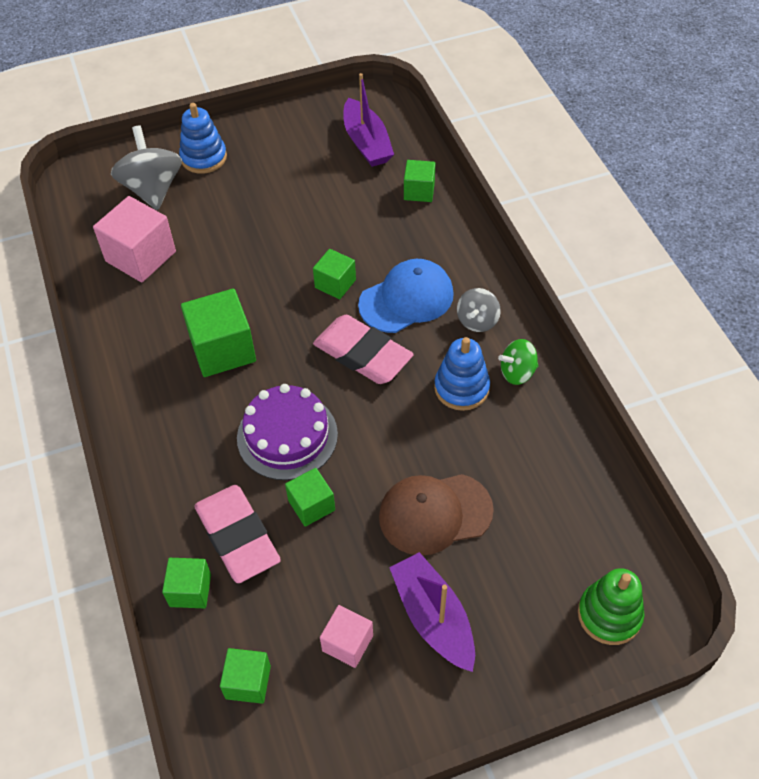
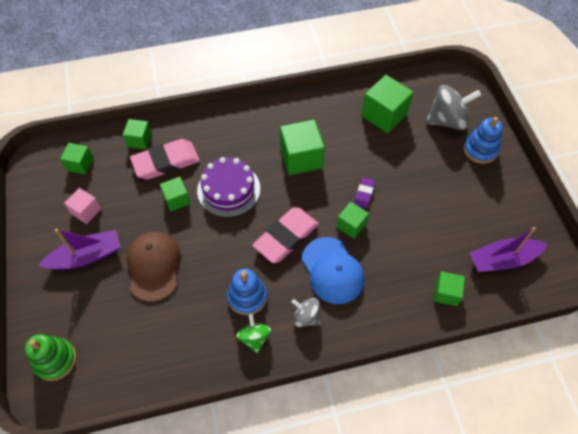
camera: 95 degrees right, 5 degrees up
(140, 256) = (384, 115): pink cube -> green cube
(283, 272) = (364, 194): none -> purple eraser

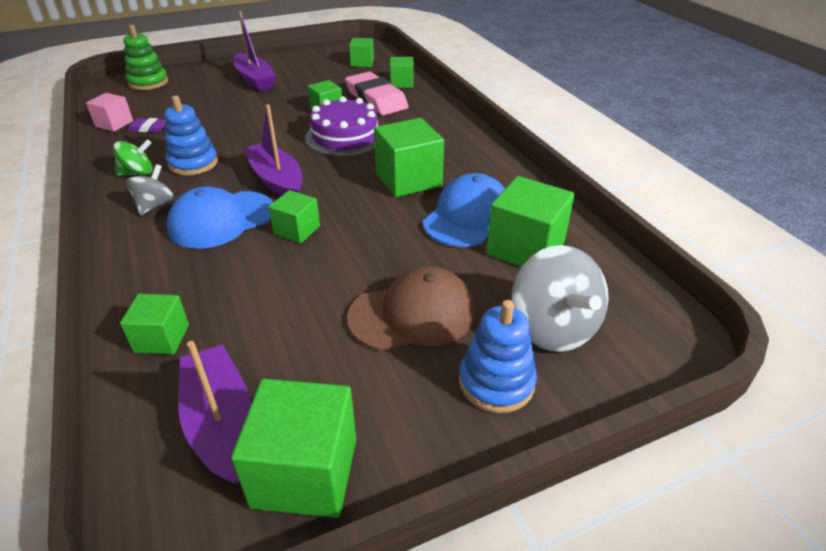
camera: 80 degrees right, 20 degrees down
(86, 211) = (307, 72): pink cube -> pink cube (114, 124)
(154, 266) = (240, 109): brown cap -> brown cap (412, 314)
(286, 237) = (276, 180): pink eraser -> purple boat
(349, 134) = (468, 216): none -> blue cap
(364, 194) = (356, 238): purple eraser -> purple eraser (149, 128)
(528, 226) = (305, 472): none -> green cube

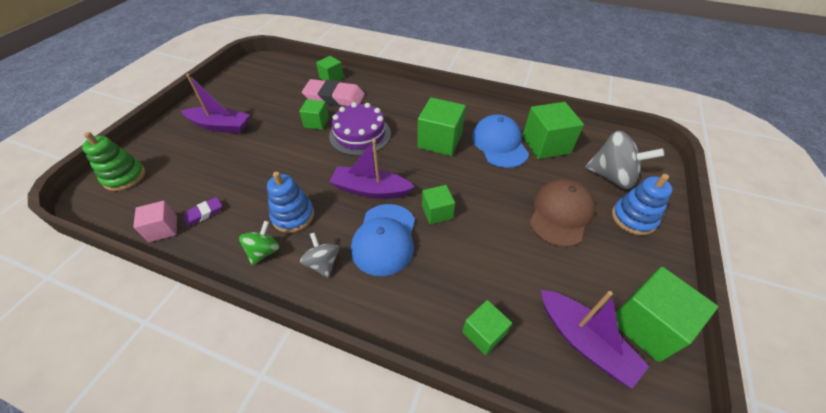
camera: 45 degrees left, 10 degrees up
(221, 422) = (584, 341): purple boat -> purple boat turned 150 degrees counterclockwise
(362, 63) = (280, 74): green cube -> none

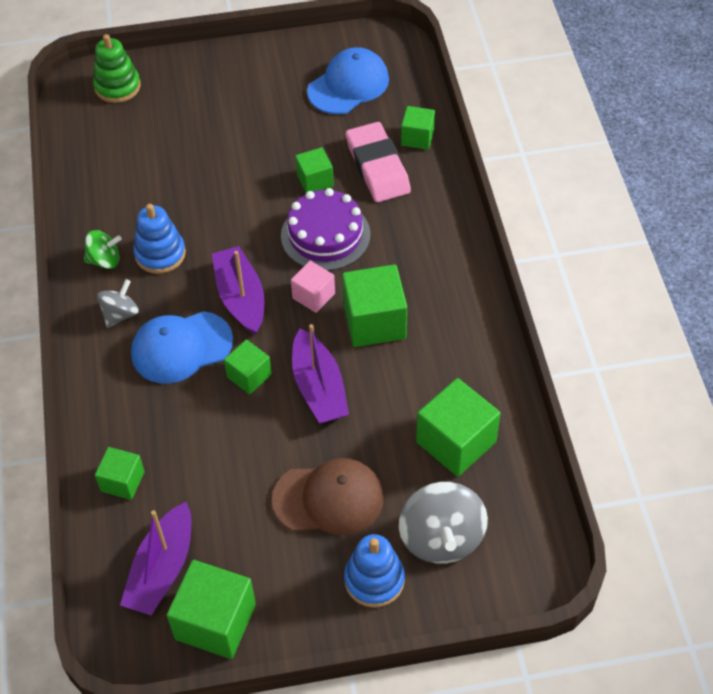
camera: 60 degrees right, 5 degrees up
(163, 229) = (80, 167): pink cube -> pink cube (313, 296)
(204, 213) = (116, 182): purple eraser -> none
(220, 126) = (242, 100): purple boat -> purple boat (319, 388)
(499, 144) = (417, 388): blue cap -> blue cap (348, 85)

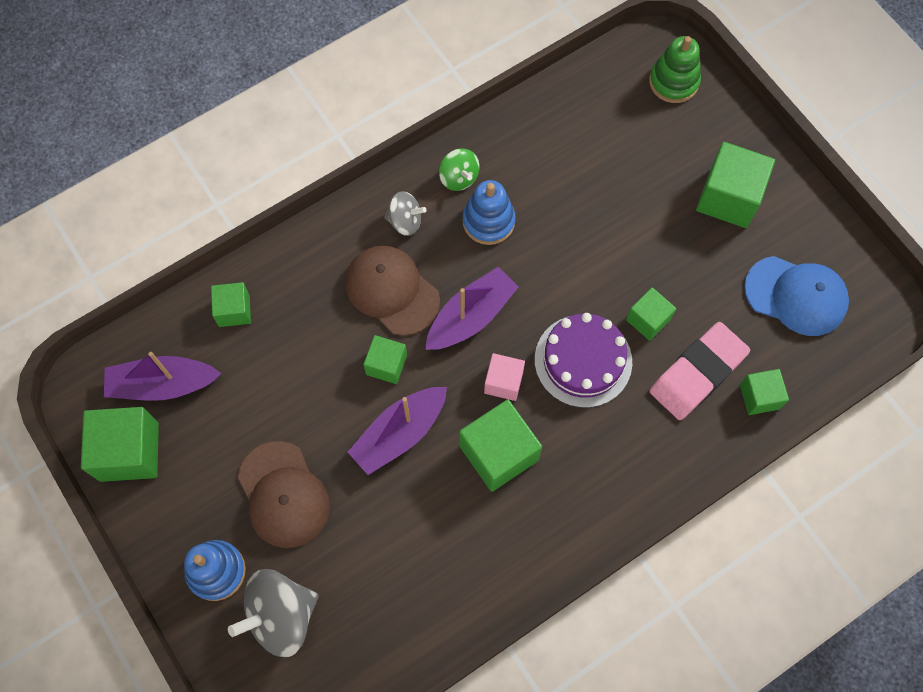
camera: 65 degrees right, 15 degrees up
(181, 347) = (392, 291): blue cap -> brown cap
(456, 442) = (391, 589): green cube -> green cube (728, 198)

